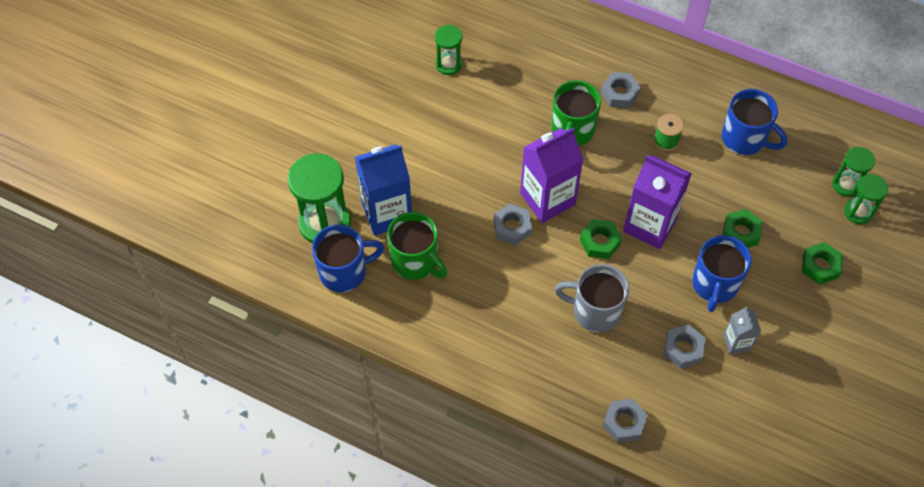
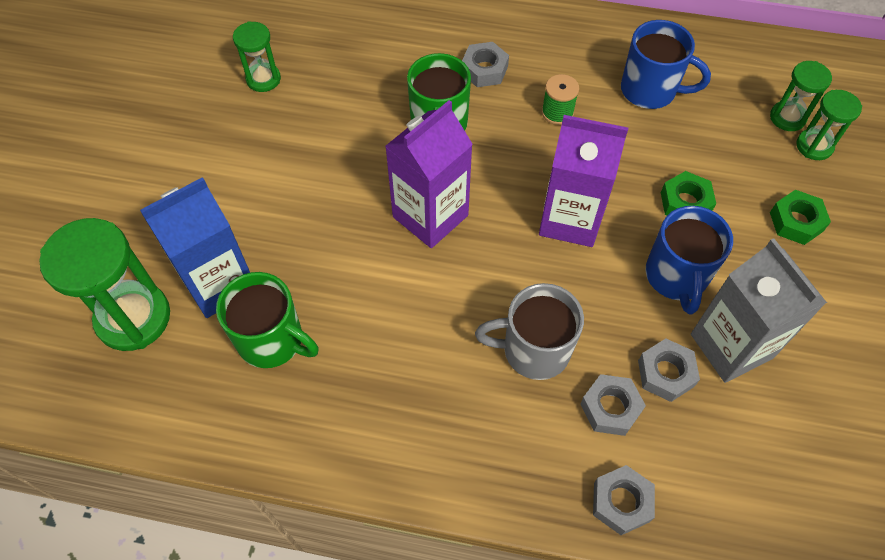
camera: 15 degrees left, 0 degrees up
(344, 272) = (173, 380): blue mug -> none
(512, 227) = (393, 263): grey nut -> grey nut (610, 408)
(600, 242) = (513, 256): green nut -> none
(736, 342) = (731, 346): grey carton -> grey carton, size x1.94

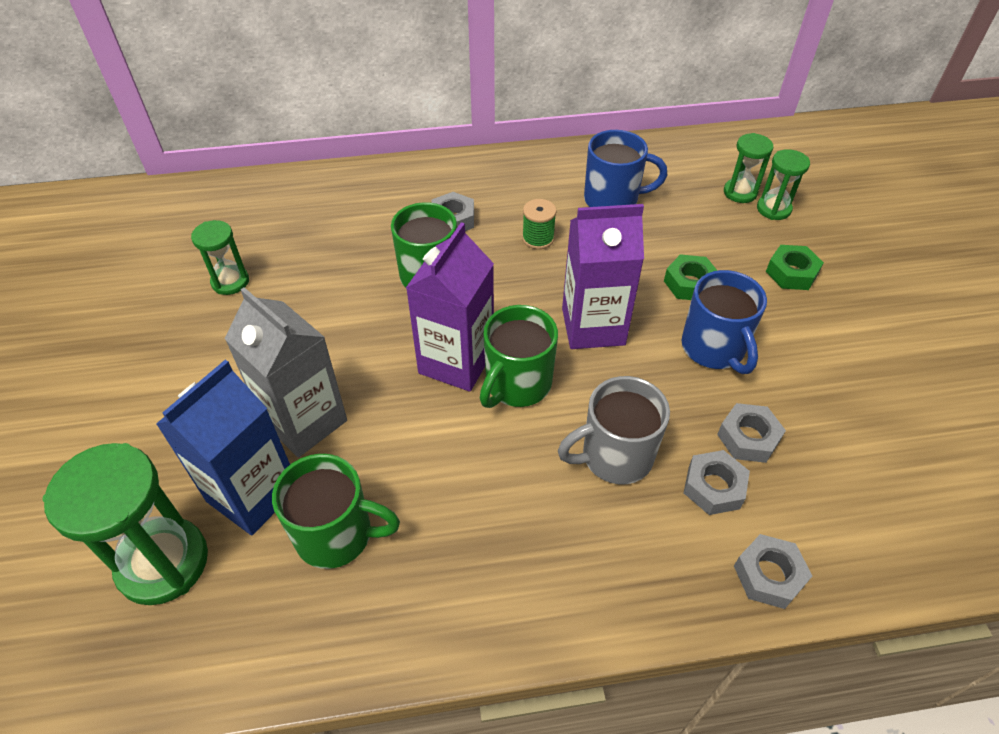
camera: 20 degrees left, 10 degrees down
(475, 254) = (517, 384): none -> green mug
(731, 346) = (793, 394): grey carton -> grey carton (304, 421)

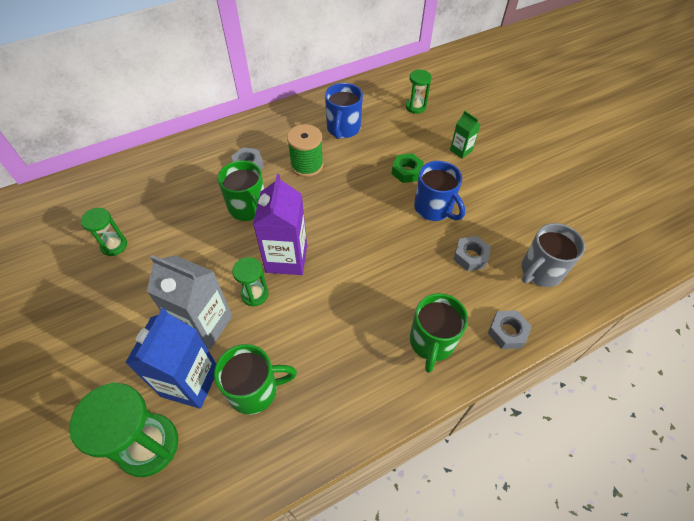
camera: 20 degrees left, 5 degrees up
(517, 384) = (329, 262): green mug -> green mug (431, 342)
(538, 238) = (307, 165): green spool -> green spool, size x1.59
(593, 326) = (360, 213): purple carton -> none
(613, 200) = (343, 129): blue mug -> blue mug turned 120 degrees clockwise
(614, 456) = (401, 289): grey mug -> grey mug (540, 271)
(713, 487) = (462, 291): grey nut -> none
(773, 209) = (438, 113): green hourglass -> green hourglass (255, 294)
(791, 273) = (461, 150): green nut -> green carton

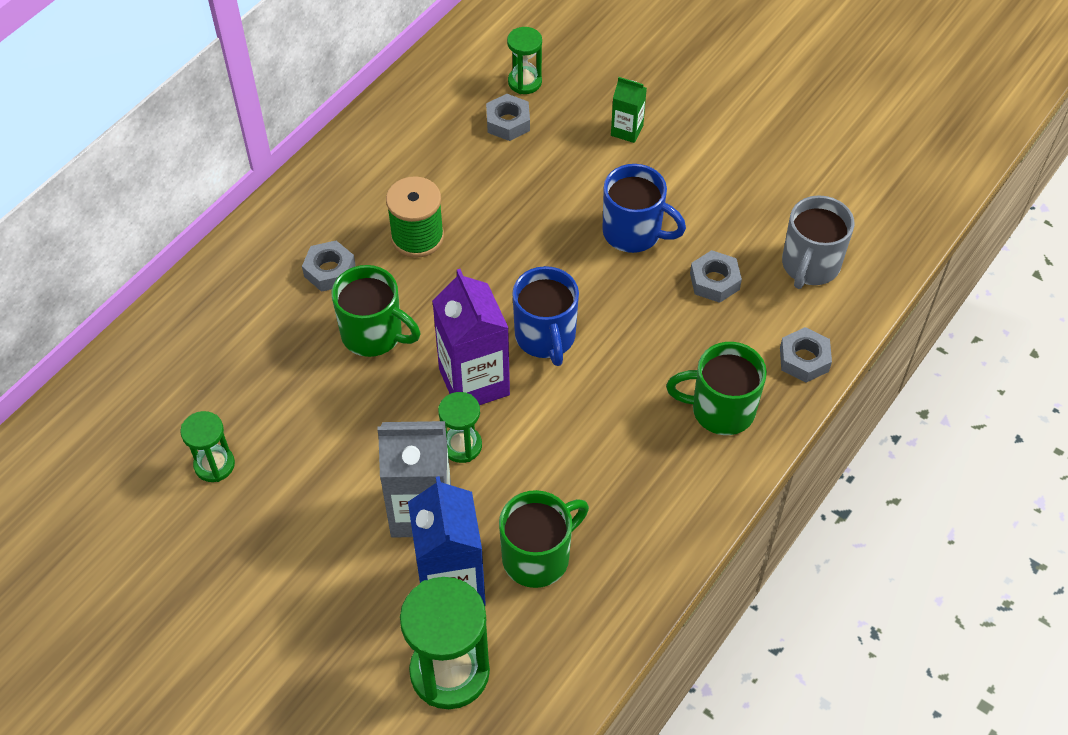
camera: 25 degrees left, 0 degrees up
(343, 129) = (436, 158): blue mug -> blue mug (545, 337)
(394, 124) = (508, 122): none -> grey nut
(407, 171) = (567, 192): green nut -> none
(431, 342) = (720, 410): green mug -> green mug turned 105 degrees clockwise

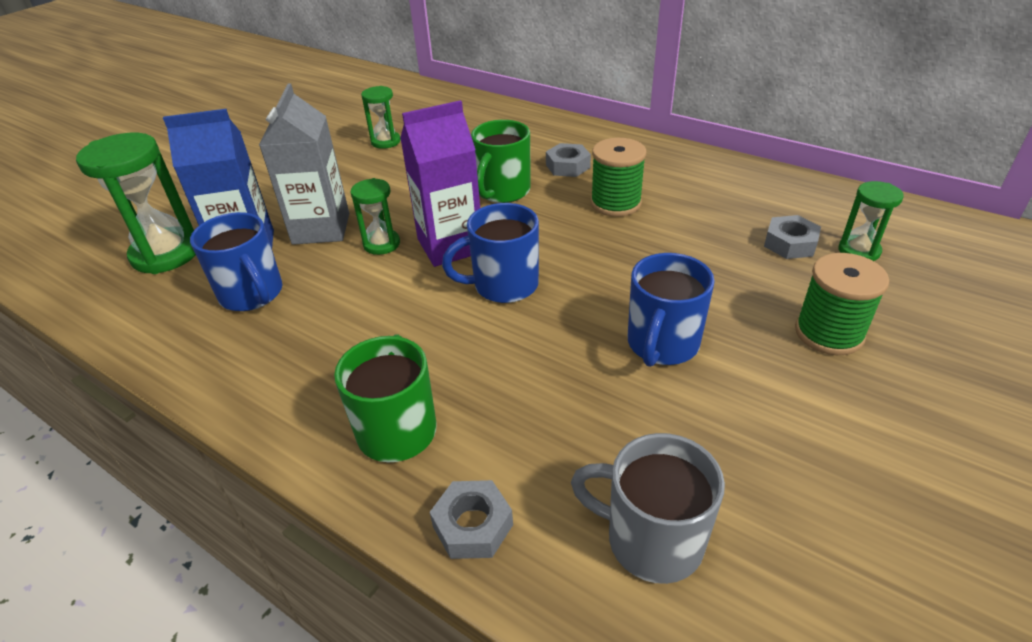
camera: 90 degrees right, 15 degrees down
(538, 557) = (252, 294): green mug -> blue mug
(627, 130) = (829, 333): green carton -> green spool
(714, 281) = (600, 422): grey nut -> none

